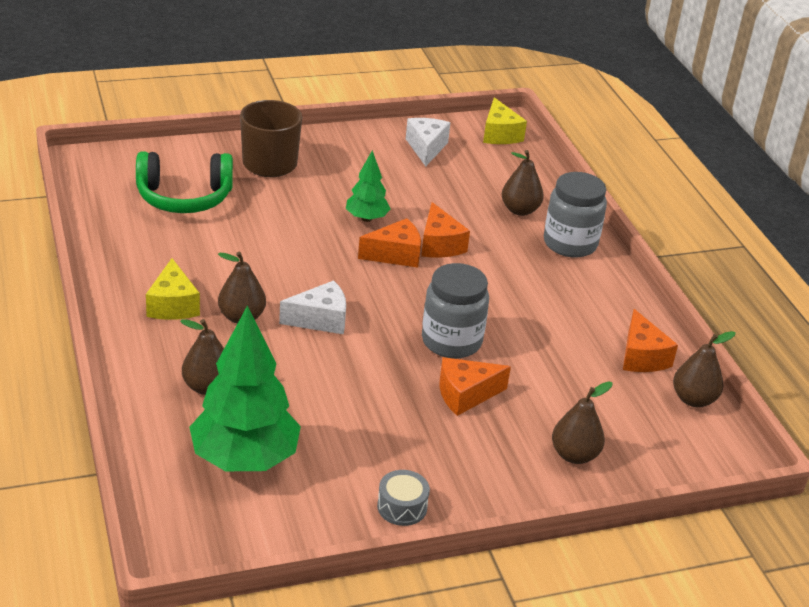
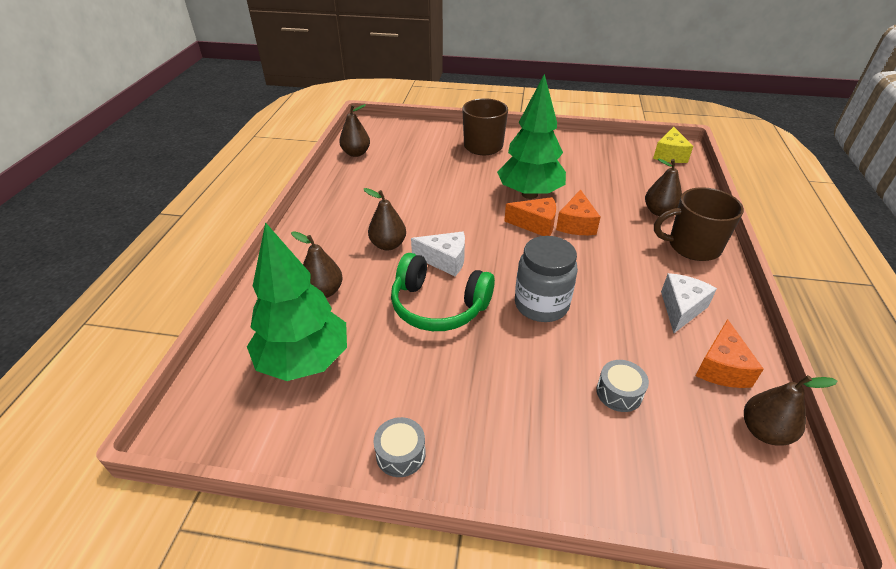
camera: 30 degrees right, 5 degrees up
(173, 305) = (348, 225): yellow cheese -> none
(184, 197) = (411, 157): green headphones -> green headphones (438, 306)
(366, 218) = (529, 194): green tree -> green tree, size x1.93
(426, 148) = (605, 155): white cheese -> white cheese (681, 309)
(465, 394) = (526, 357): orange cheese -> none
(564, 402) = (619, 393): none -> grey drum
(570, 243) = (692, 246): grey jar -> brown mug
(574, 455) = (602, 454): brown pear -> brown pear (356, 153)

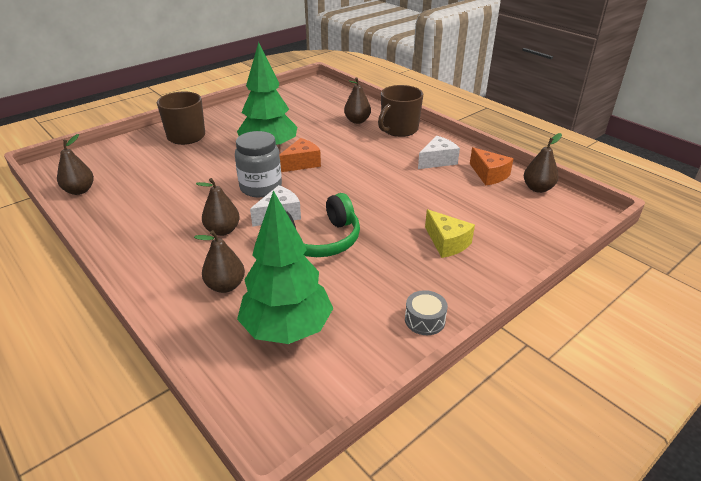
camera: 50 degrees left, 5 degrees down
(541, 305) = (373, 201): grey jar -> grey jar (261, 187)
(576, 224) = (324, 150): orange cheese -> none
(619, 393) = (469, 214): grey drum -> none
(669, 155) = (316, 88): yellow cheese -> yellow cheese (447, 243)
(681, 309) = (437, 161): white cheese -> white cheese turned 75 degrees clockwise

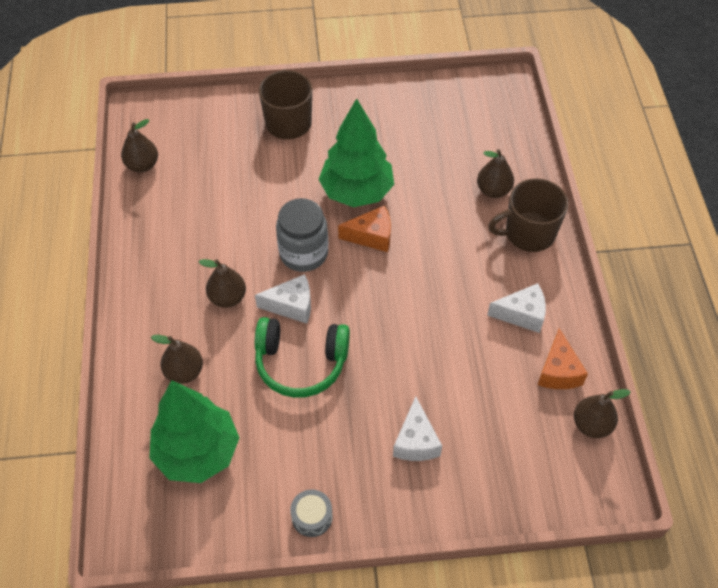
camera: 35 degrees right, 20 degrees up
(447, 243) = (415, 441): yellow cheese -> white cheese

